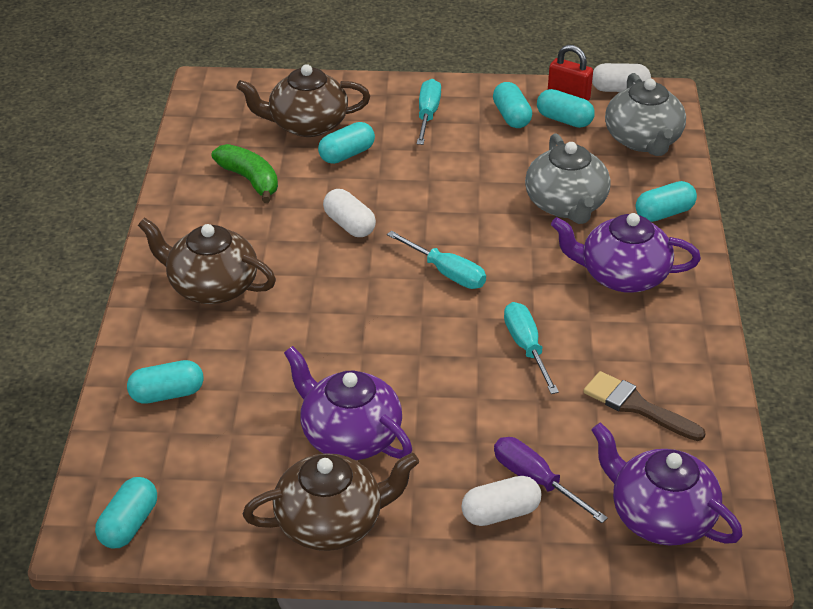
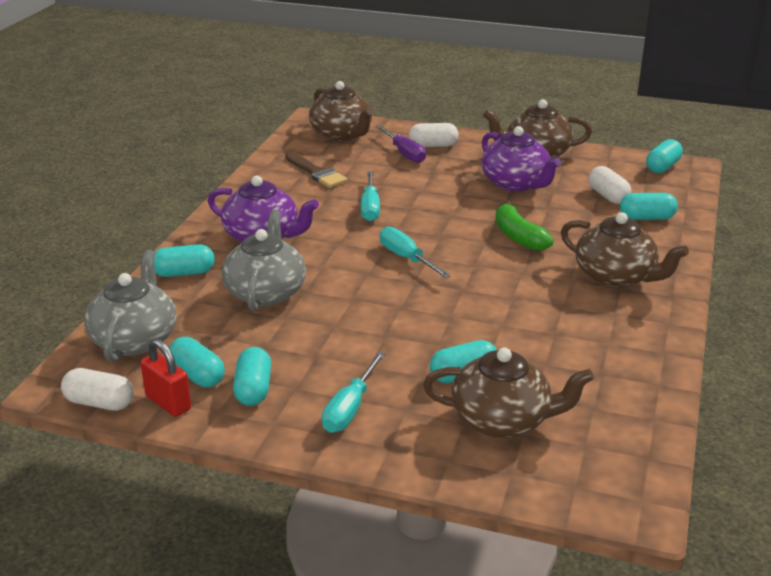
camera: 165 degrees left, 10 degrees down
(250, 180) = (577, 364): green banana -> green banana (518, 237)
(349, 225) = (480, 306): white capsule -> white capsule (608, 196)
(660, 516) = (342, 134): purple teapot -> brown teapot

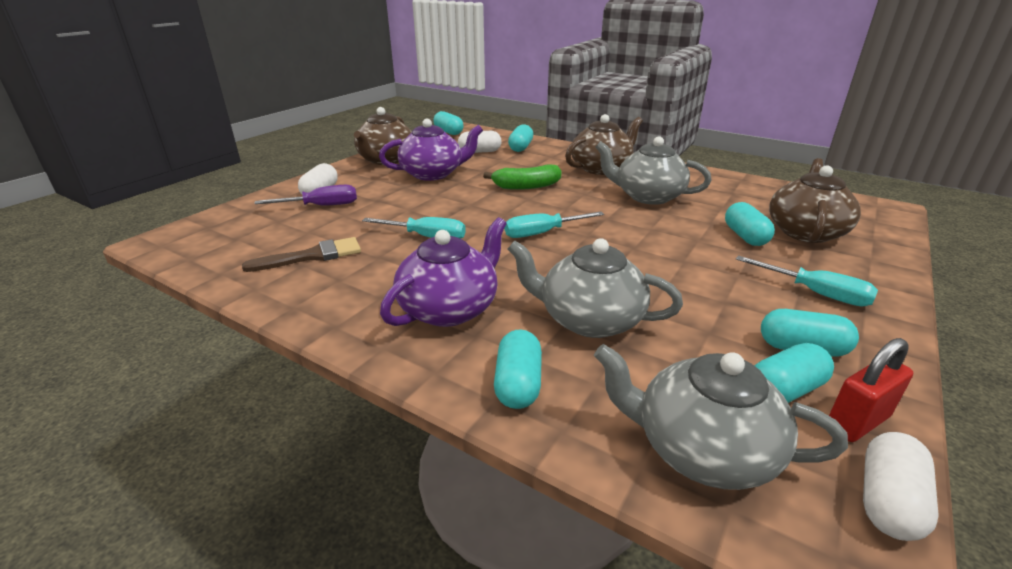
camera: 75 degrees left, 0 degrees up
(342, 134) = (229, 230): brown teapot -> none
(542, 311) = (647, 196): none -> grey teapot

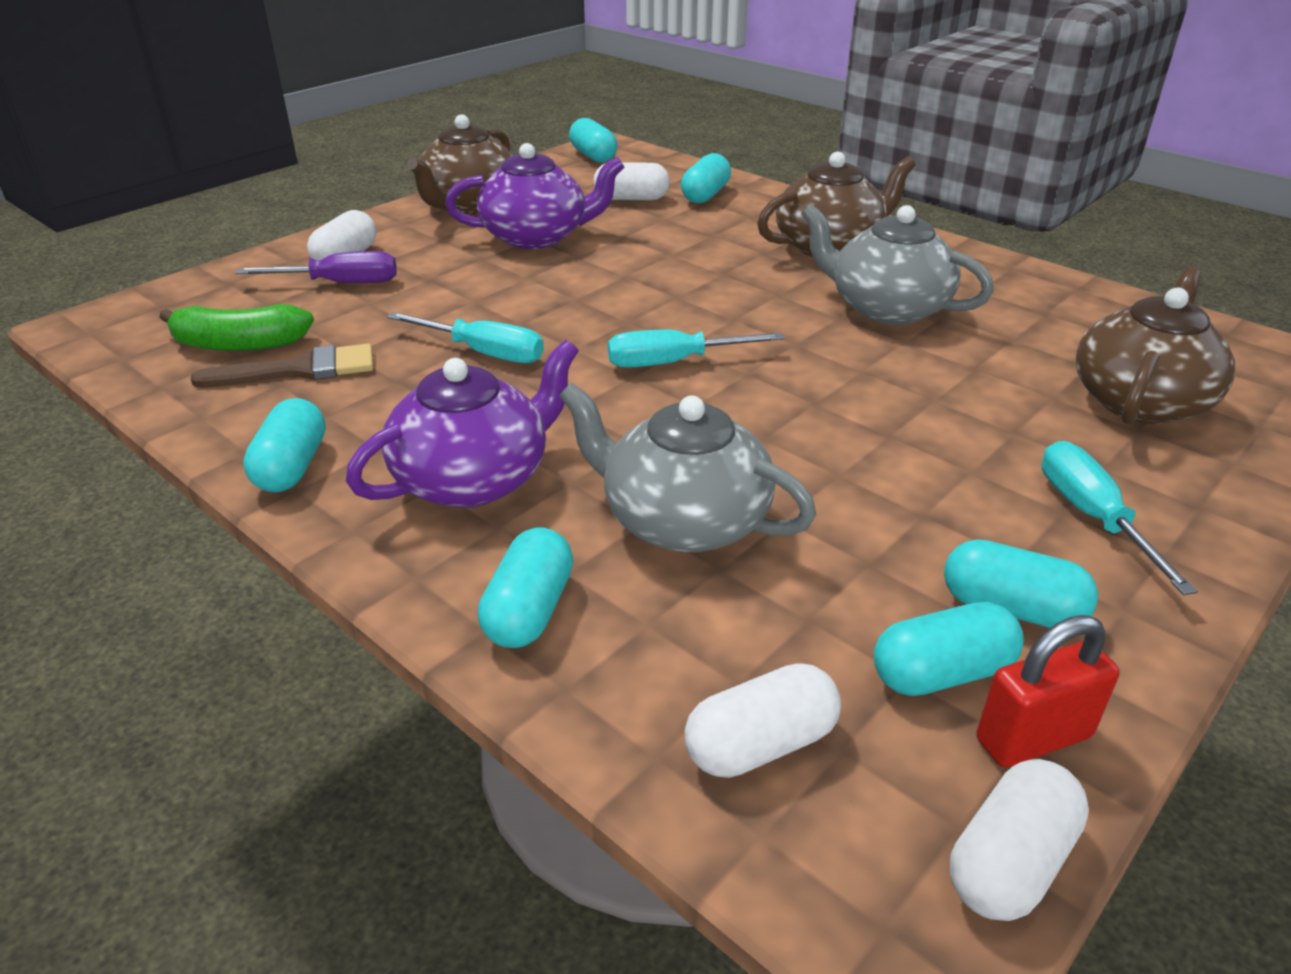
camera: 10 degrees right, 5 degrees up
(526, 186) = (683, 272): green banana -> green banana (240, 344)
(701, 449) = (760, 744): grey teapot -> white capsule
(745, 236) = (1023, 400): turquoise capsule -> turquoise capsule (292, 467)
(816, 293) = (1091, 516): turquoise screwdriver -> turquoise screwdriver turned 150 degrees counterclockwise

